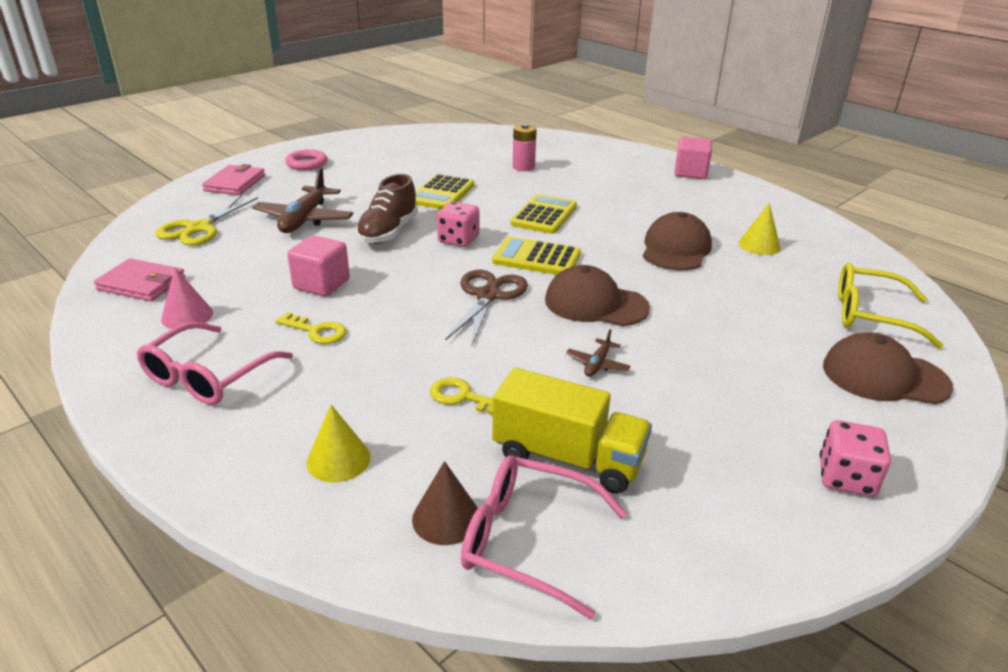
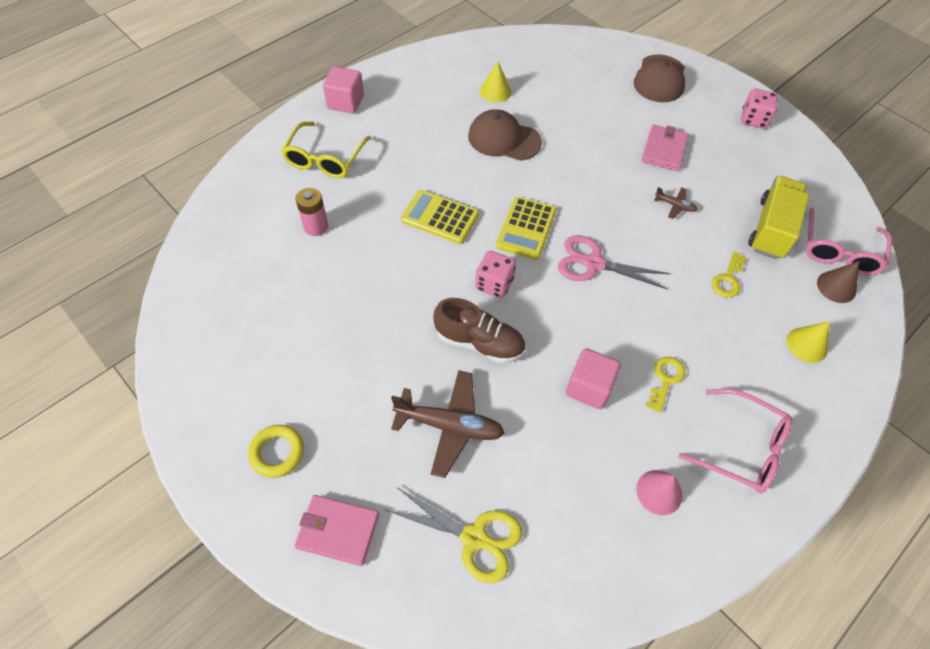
camera: 90 degrees left, 25 degrees up
(142, 284) = (607, 557): pink wallet -> pink wallet (664, 150)
(307, 164) = (277, 452): pink ring -> yellow ring
(442, 193) = (384, 299): yellow calculator -> none
(488, 296) = (593, 263): brown scissors -> pink scissors
(595, 304) = (596, 198): brown cap -> none
(870, 315) = (591, 64): yellow glasses -> yellow glasses (325, 159)

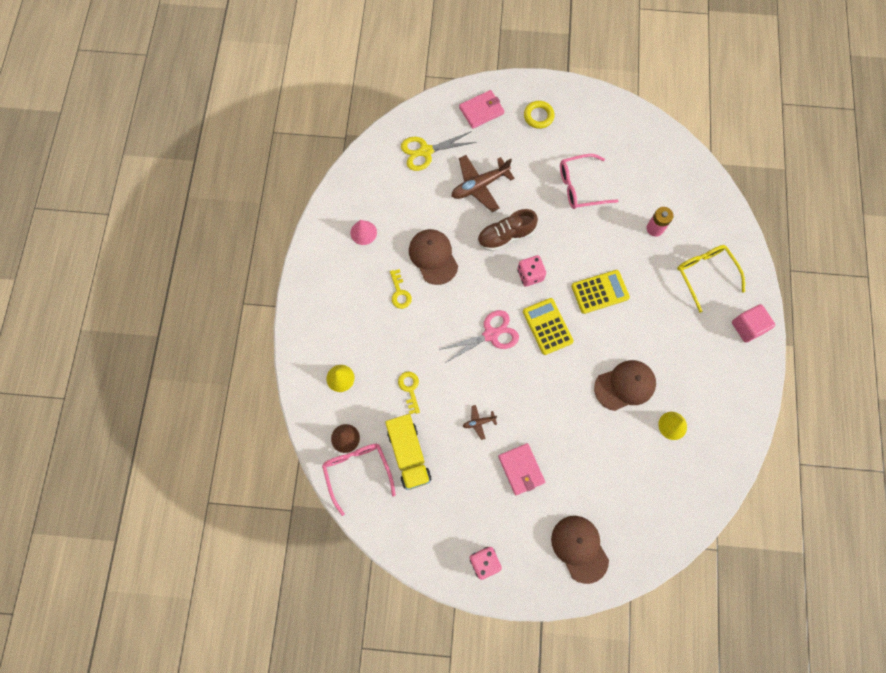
camera: 140 degrees right, 15 degrees up
(589, 387) = (433, 257): pink cube -> brown cap
(742, 448) = (339, 286): pink glasses -> pink glasses (580, 186)

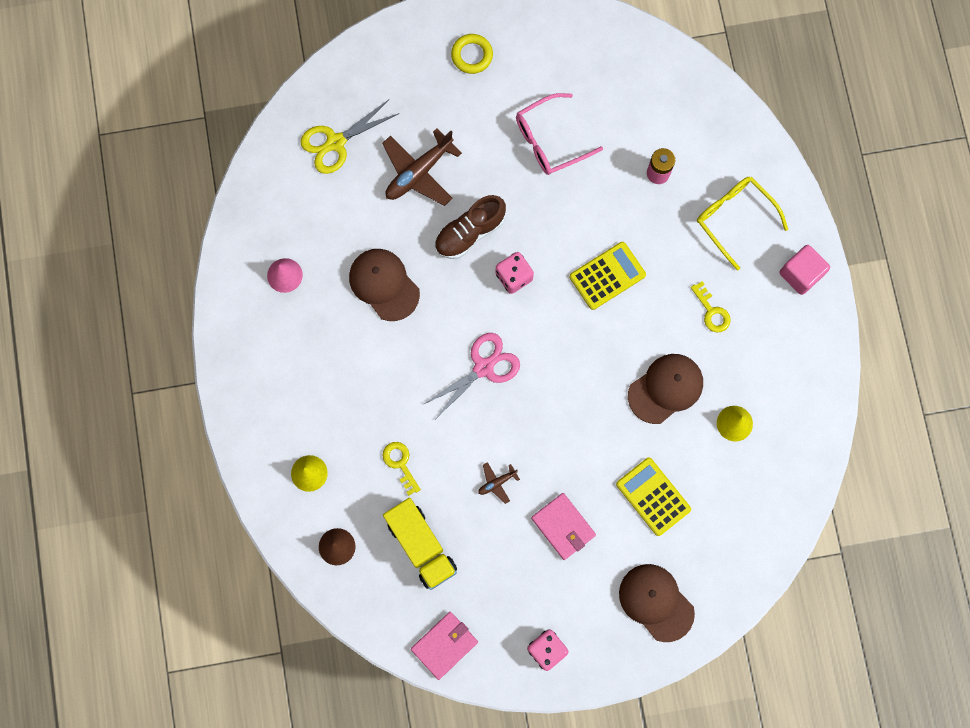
camera: 15 degrees left, 5 degrees up
(357, 472) = (364, 583): pink glasses -> none
(399, 292) = (354, 343): yellow key -> yellow key (712, 311)
(481, 110) = (394, 66): pink wallet -> pink wallet (444, 645)
(547, 326) = (552, 338): yellow calculator -> yellow calculator (653, 496)

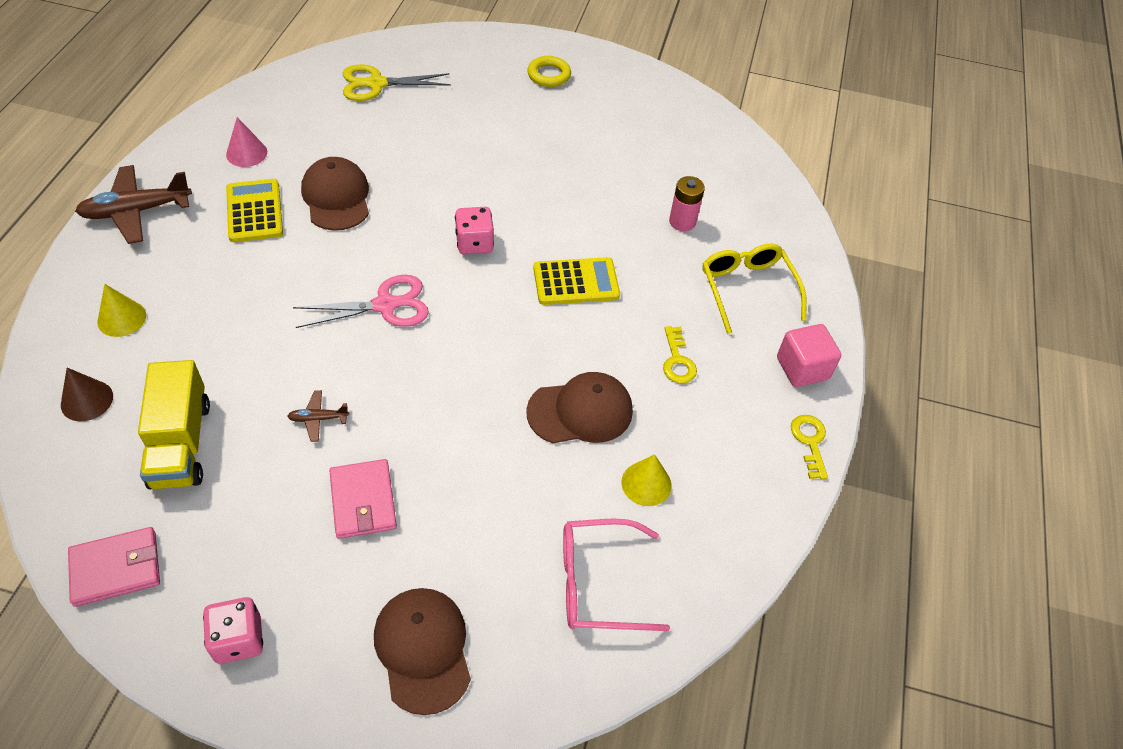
camera: 20 degrees right, 25 degrees down
(400, 464) = (225, 352): yellow key -> yellow key (810, 442)
(419, 172) = (438, 131): brown plane -> brown plane (137, 211)
(469, 232) = (454, 192): brown shoe -> none
(550, 140) = (584, 157): pink glasses -> pink glasses (598, 583)
(653, 496) = (497, 519): yellow calculator -> yellow calculator (254, 211)

